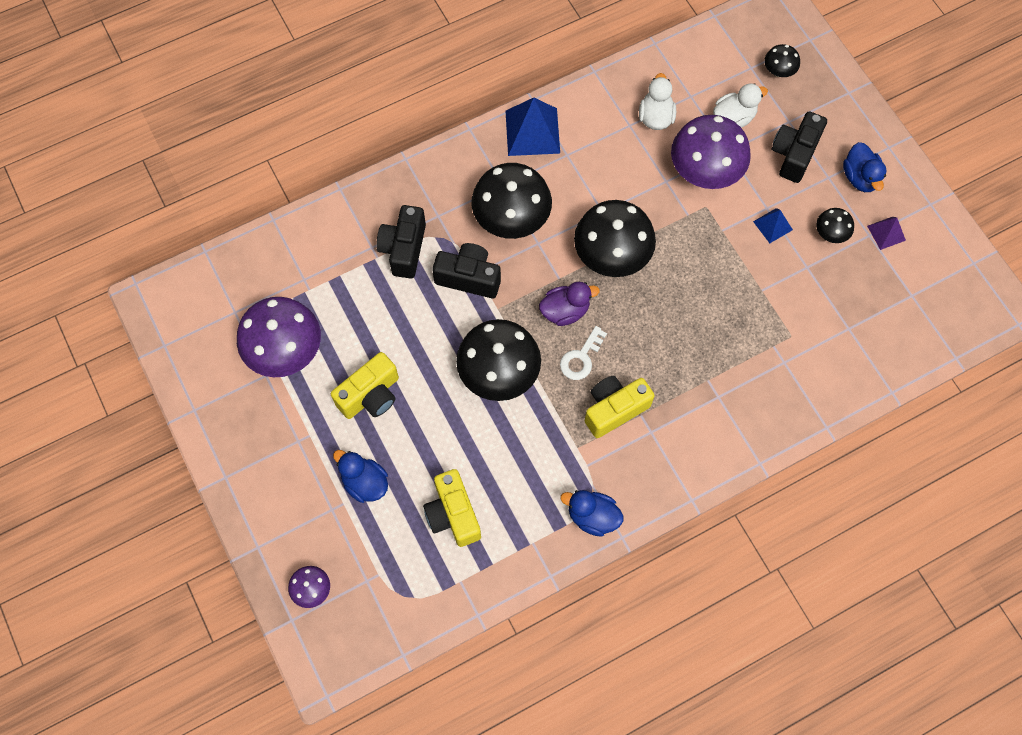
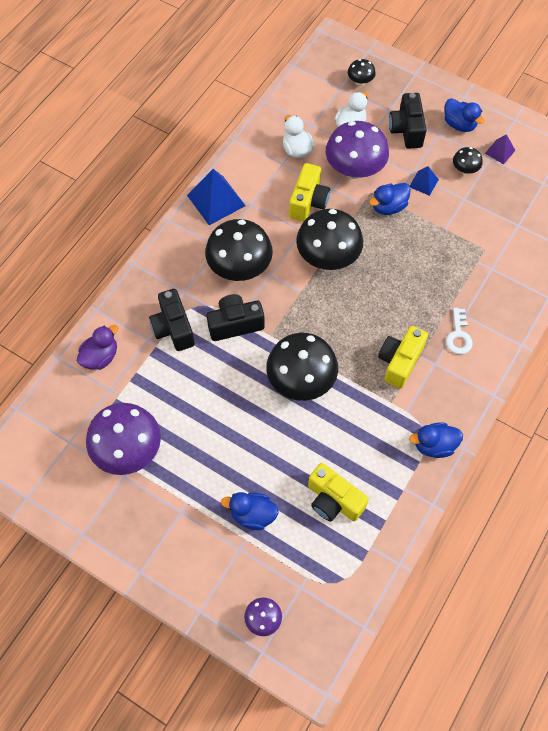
camera: 30 degrees left, 5 degrees down
(370, 395) = (215, 447): yellow camera -> yellow camera (308, 202)
(565, 311) = (320, 312): purple duck -> purple duck (100, 357)
(581, 358) = (353, 338): white key -> white key (458, 336)
(714, 233) = (388, 207): none -> blue duck

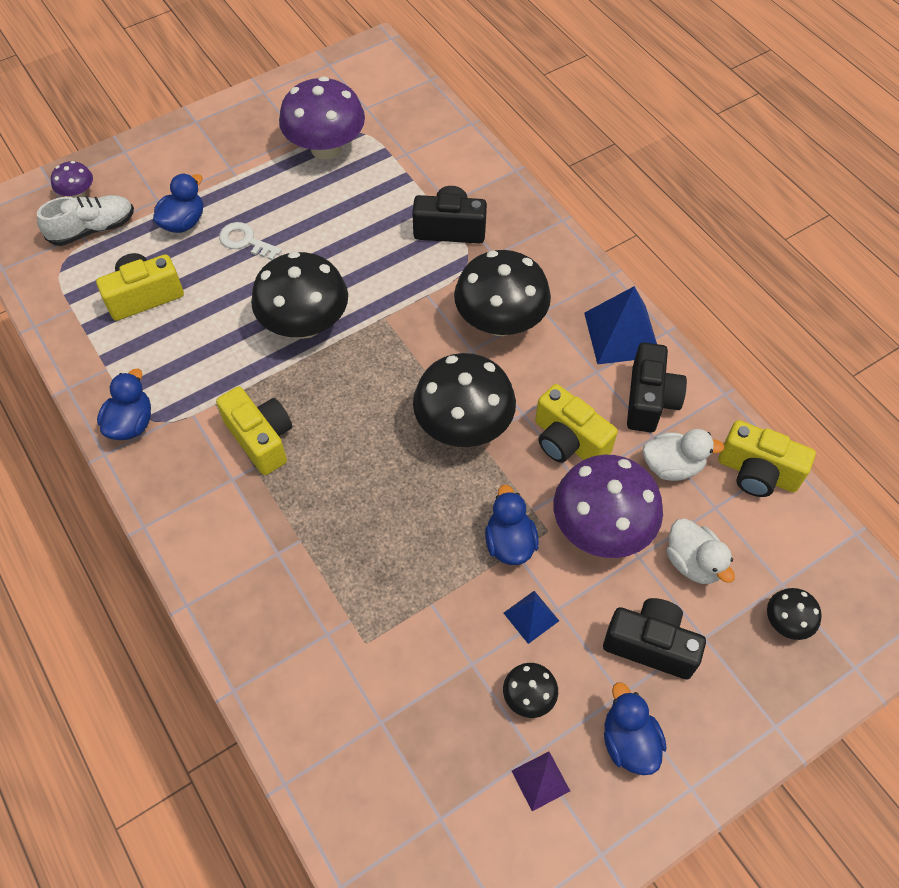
camera: 115 degrees right, 5 degrees down
(100, 357) = (451, 157): purple duck -> none
(235, 324) = (420, 288): black camera -> black camera (649, 400)
(279, 112) = (757, 473): none -> yellow camera
(292, 581) = (93, 229): none -> white shoe
(458, 336) = (252, 529): white key -> white key (245, 241)
(459, 124) = (629, 741): blue duck -> blue duck turned 90 degrees clockwise

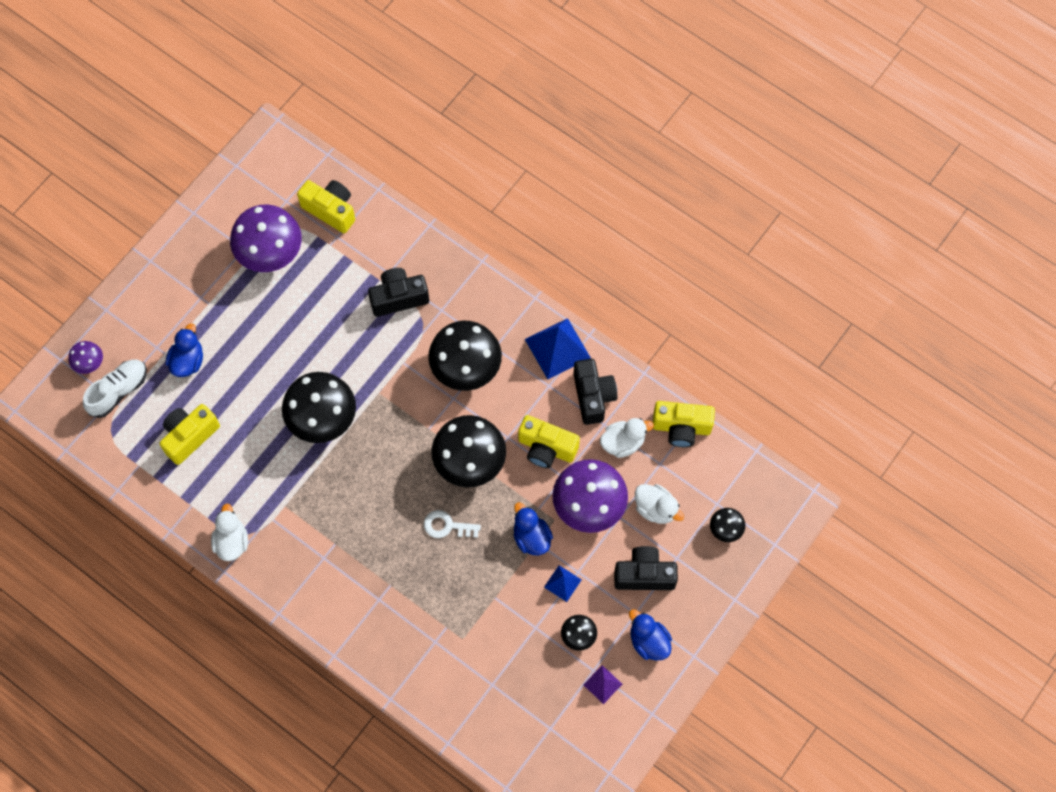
camera: 20 degrees left, 10 degrees up
(131, 423) = (231, 541): blue duck -> white duck
(245, 241) = (244, 362): white key -> white key (447, 526)
(261, 439) = (330, 521): yellow camera -> yellow camera (330, 210)

